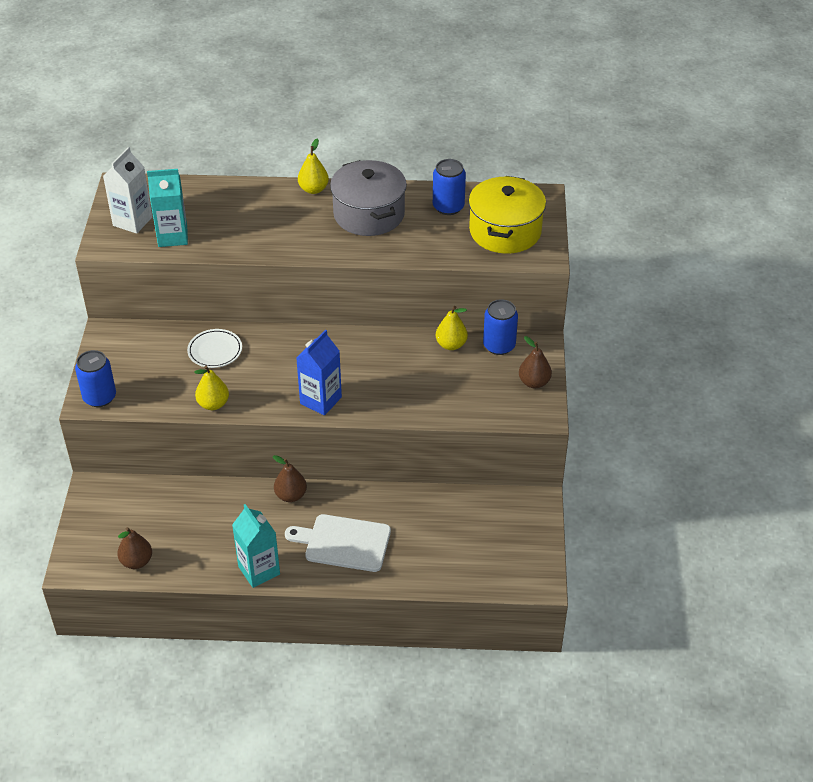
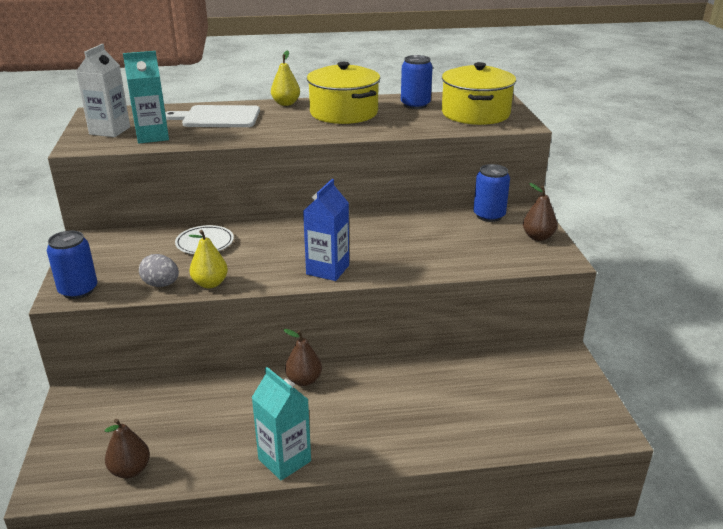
camera: 10 degrees left, 15 degrees down
(171, 399) = (161, 284): none -> grey egg
(344, 543) = (376, 418): white cutting board -> white cutting board (218, 117)
(369, 214) = (344, 113): grey pot -> yellow pot
(451, 345) = (443, 219): yellow pear -> none

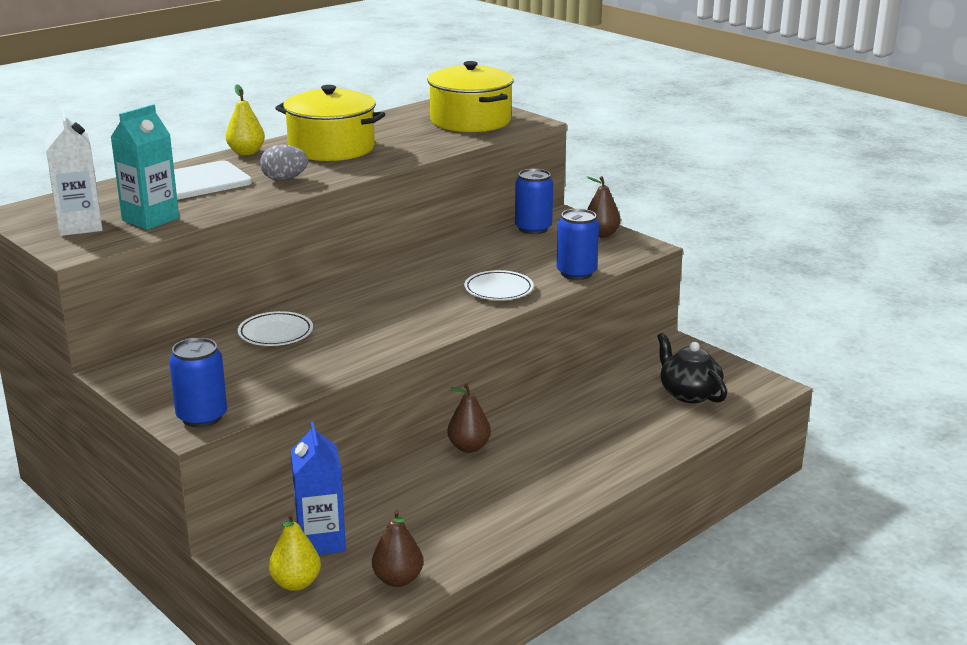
camera: 35 degrees left, 5 degrees down
(161, 284) = (291, 382): grey egg -> grey egg (284, 179)
(210, 283) = (344, 365): yellow pear -> yellow pear (296, 583)
(284, 460) = (535, 511): turquoise carton -> none
(327, 270) = (446, 317): blue carton -> blue carton (321, 541)
(394, 260) = (498, 290): none -> white plate
(415, 105) = (395, 125): blue can -> blue can (576, 273)
(526, 406) = (688, 393): none -> black teapot

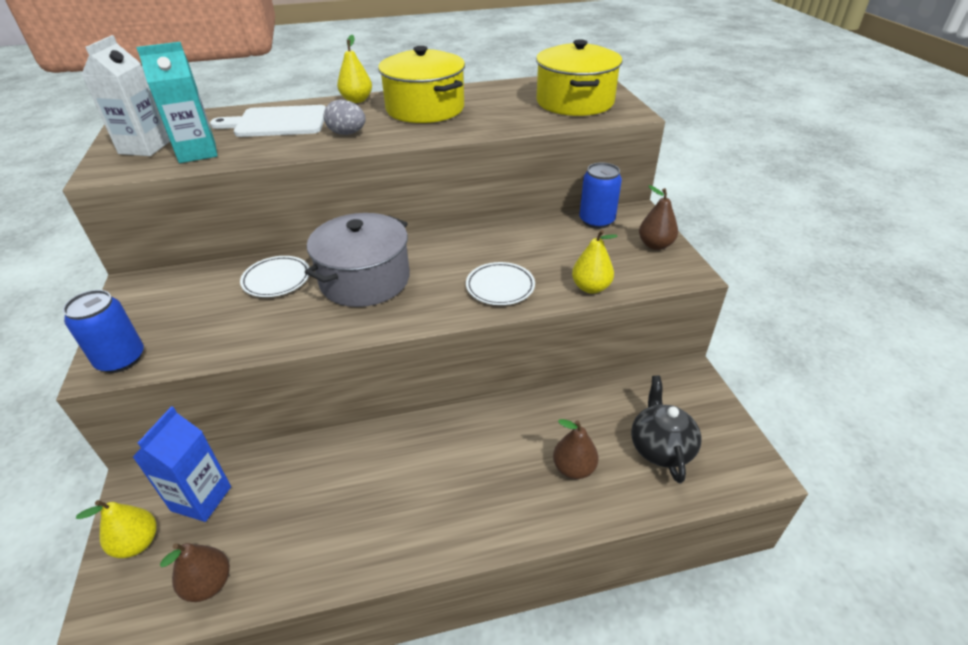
camera: 30 degrees right, 15 degrees up
(366, 313) = (365, 280): none -> grey pot
(469, 447) = (408, 434): brown pear -> brown pear (573, 468)
(576, 273) = (591, 287): blue can -> yellow pear

